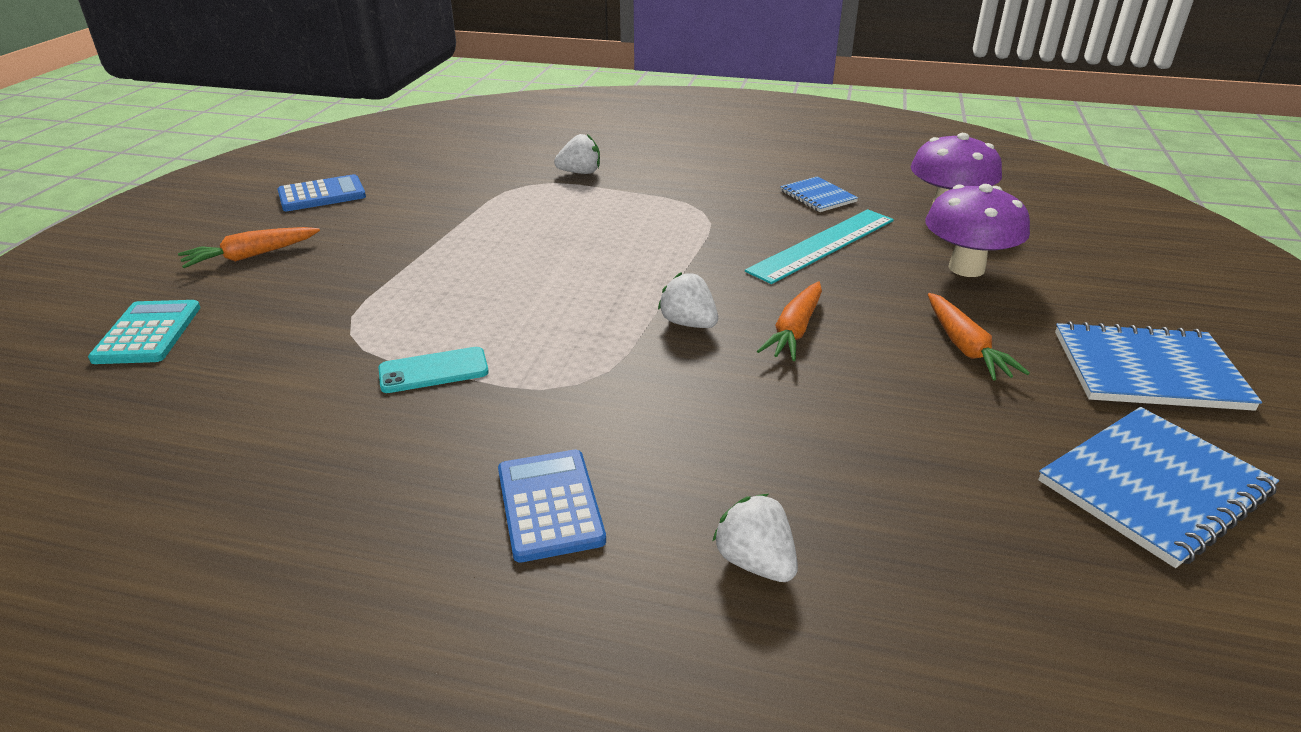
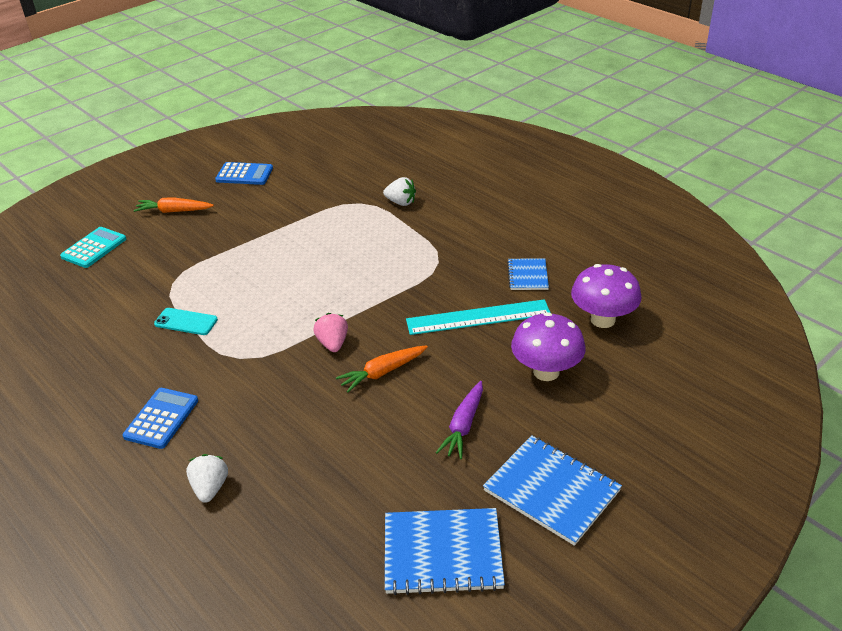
camera: 35 degrees right, 5 degrees up
(688, 323) = (333, 343): white strawberry -> pink strawberry
(965, 347) = (463, 426): orange carrot -> purple carrot

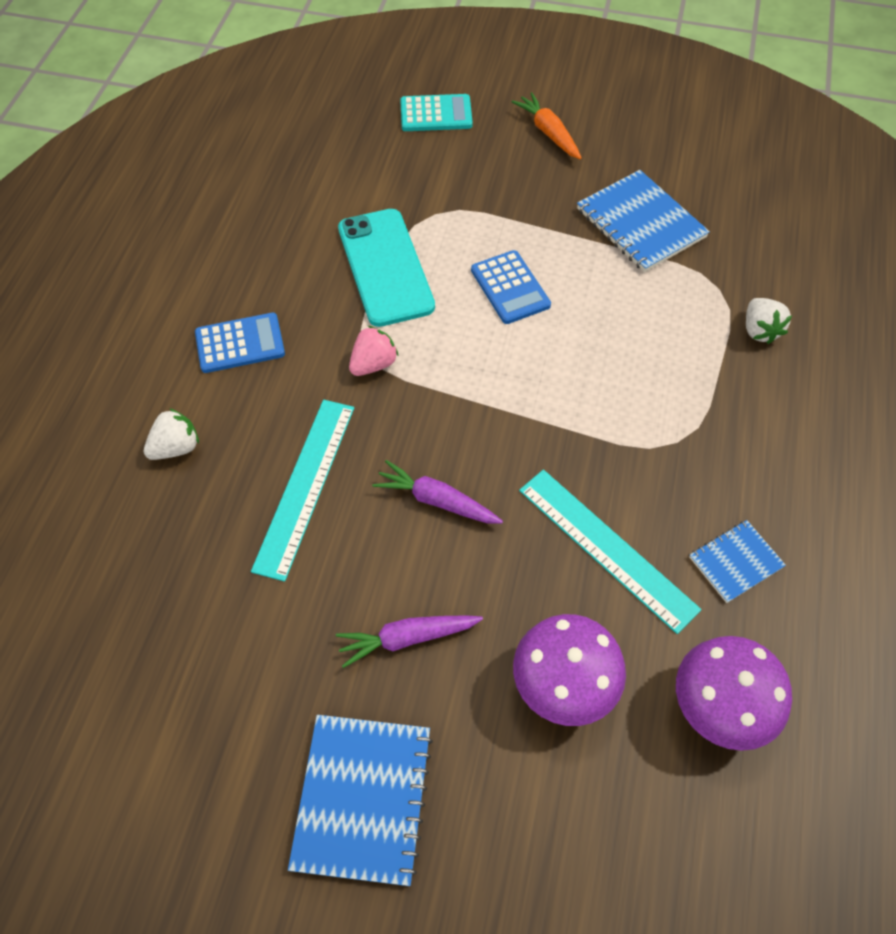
camera: 55 degrees right, 20 degrees up
(186, 322) = (385, 267): turquoise phone -> turquoise phone, size x1.92
(244, 174) = (668, 146): blue calculator -> blue calculator (510, 288)
(311, 430) = (305, 486): none -> turquoise ruler
(333, 343) = (448, 421): pink strawberry -> pink strawberry (373, 364)
(382, 372) = (436, 500): orange carrot -> purple carrot
(442, 553) = (207, 724): blue notebook -> blue notebook (641, 223)

